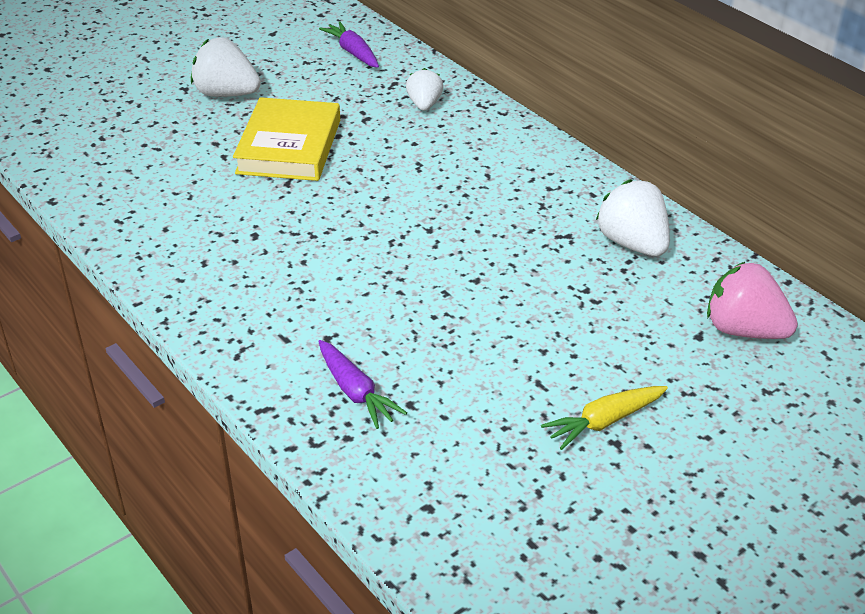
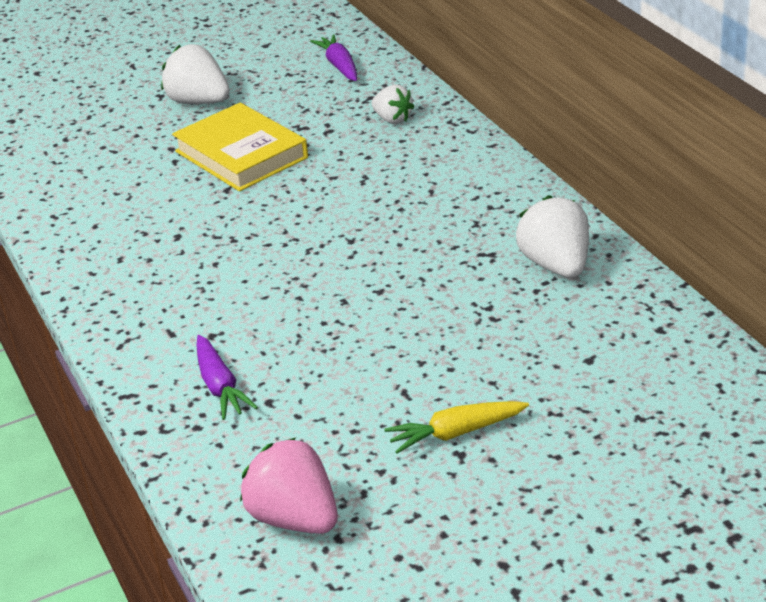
camera: 15 degrees right, 5 degrees down
(289, 146) = (241, 155): yellow book -> yellow book turned 60 degrees counterclockwise
(424, 105) = (392, 119): white strawberry -> white strawberry turned 120 degrees clockwise
(744, 330) = (640, 357): pink strawberry -> pink strawberry (294, 518)

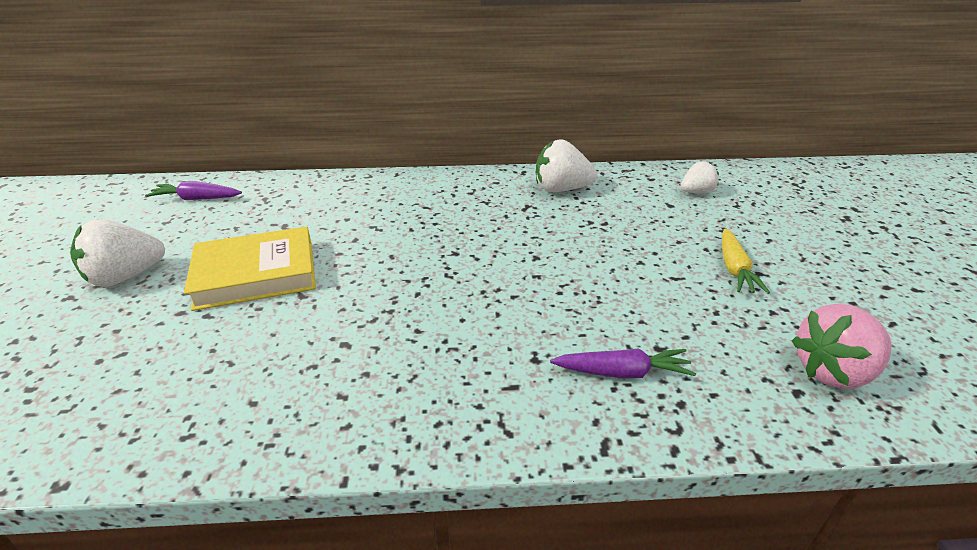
camera: 70 degrees left, 0 degrees up
(392, 119) = (311, 197): white strawberry -> white strawberry (696, 192)

